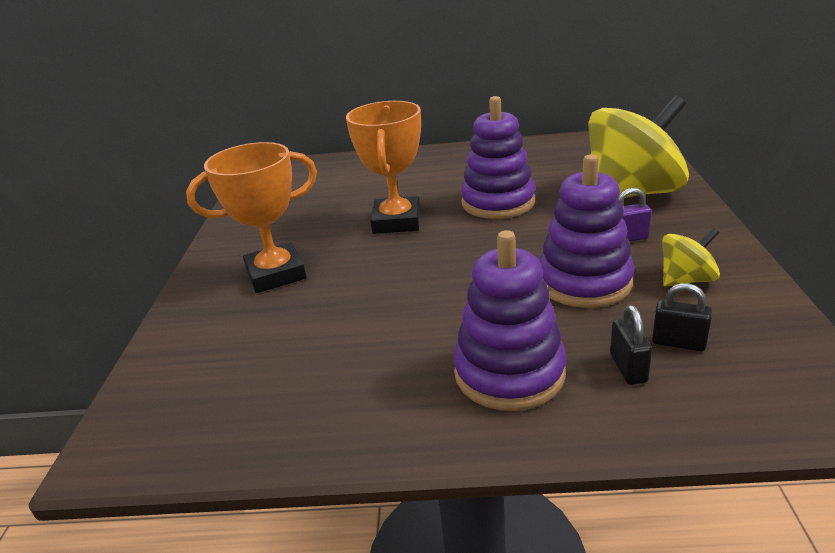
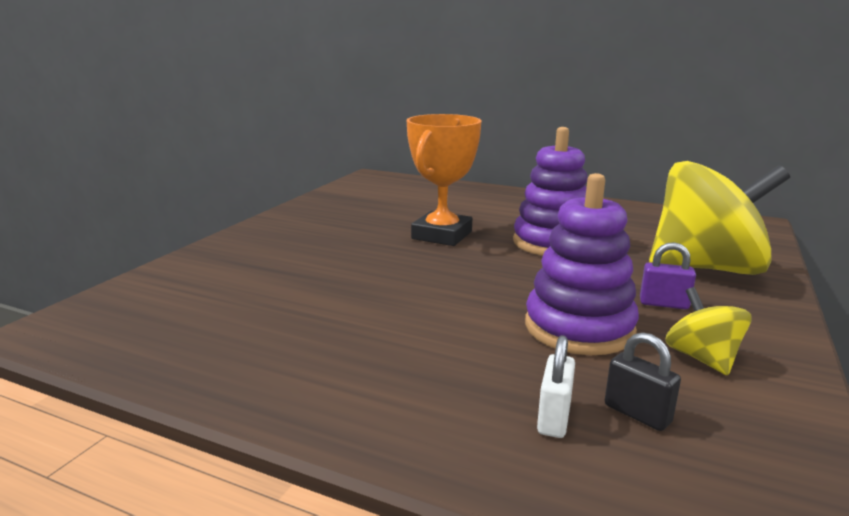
camera: 20 degrees right, 10 degrees down
(276, 274) = (301, 247): orange trophy -> none
(509, 373) = (423, 381): purple stacking toy -> none
(628, 368) = (554, 418): black padlock -> white padlock
(686, 280) = (702, 358): yellow spinning top -> yellow spinning top turned 105 degrees counterclockwise

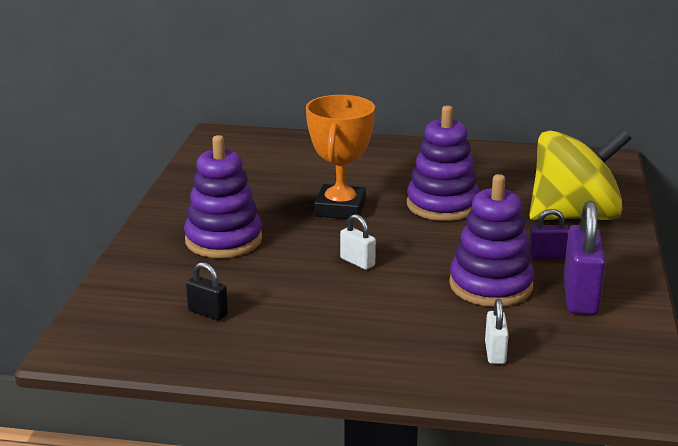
camera: 15 degrees left, 5 degrees up
(305, 248) = (223, 240): none -> purple stacking toy
(428, 283) = (357, 262): none -> white padlock
(637, 414) = (545, 341): black padlock -> black padlock (208, 313)
(702, 358) = (580, 297): yellow spinning top -> purple padlock

